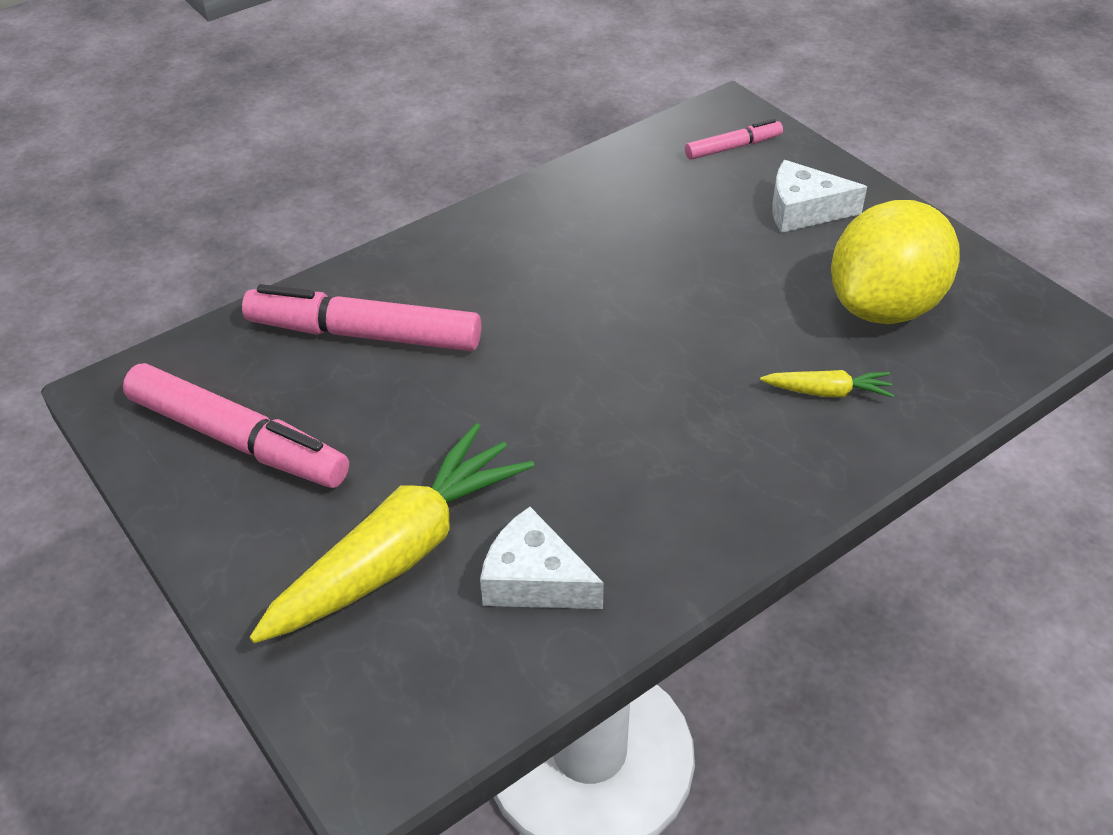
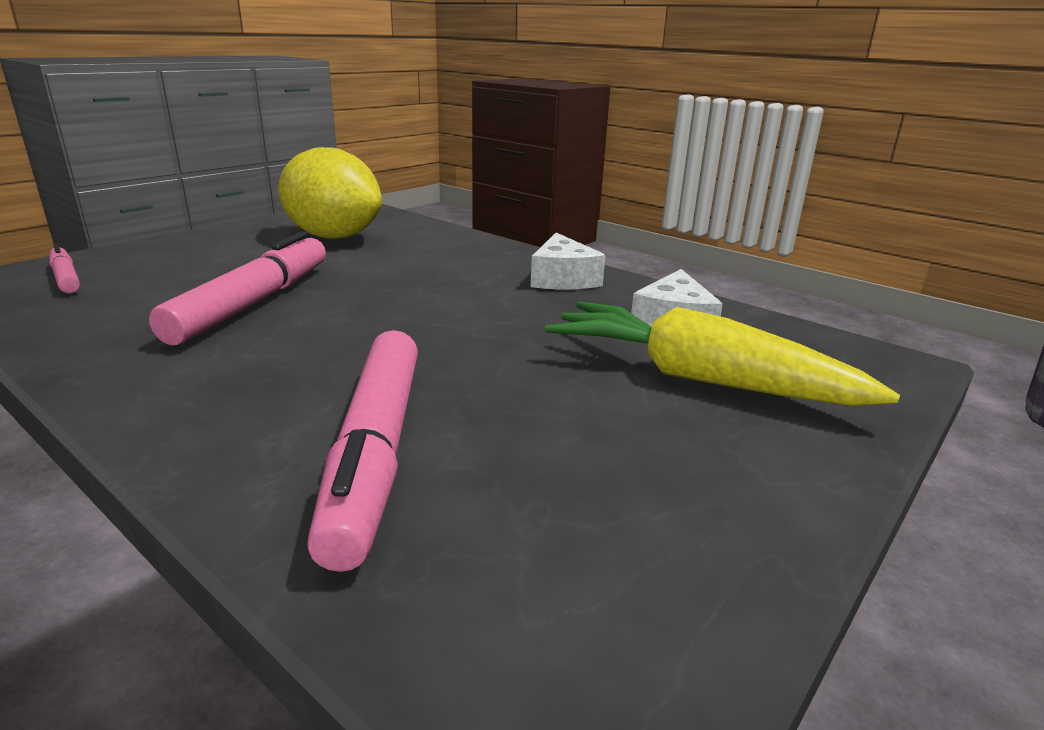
camera: 105 degrees left, 20 degrees down
(238, 440) = (624, 522): pink marker -> pink marker (254, 303)
(803, 210) = (198, 255): white cheese -> white cheese (562, 278)
(828, 392) = (429, 250): yellow carrot -> none

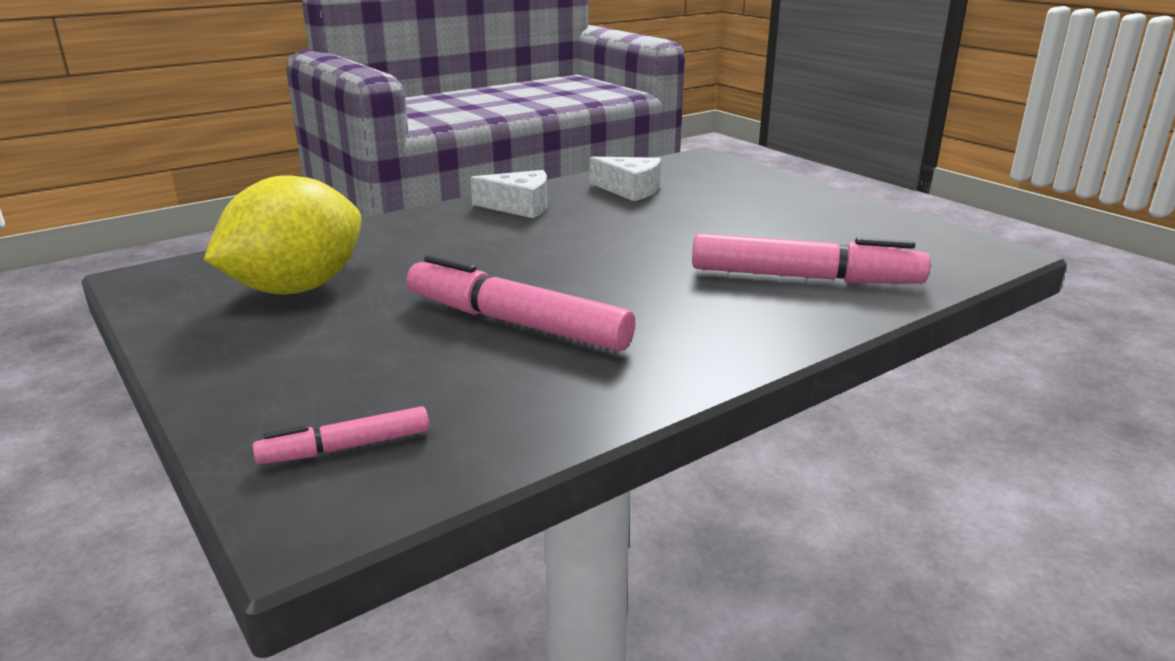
camera: 75 degrees left, 0 degrees up
(697, 378) = (716, 197): yellow carrot -> none

